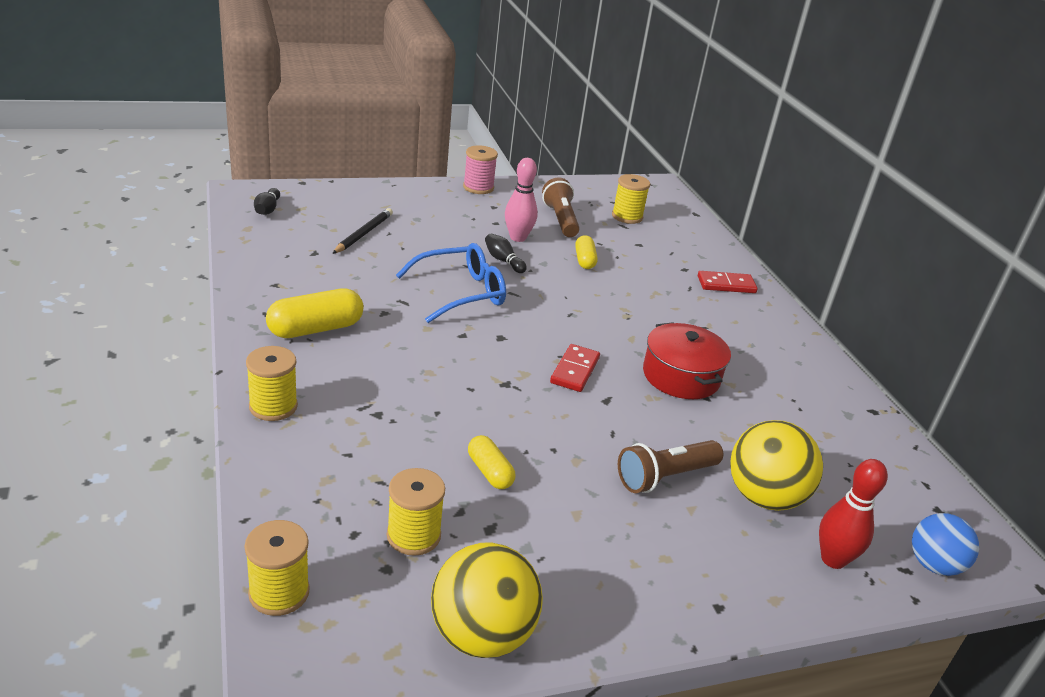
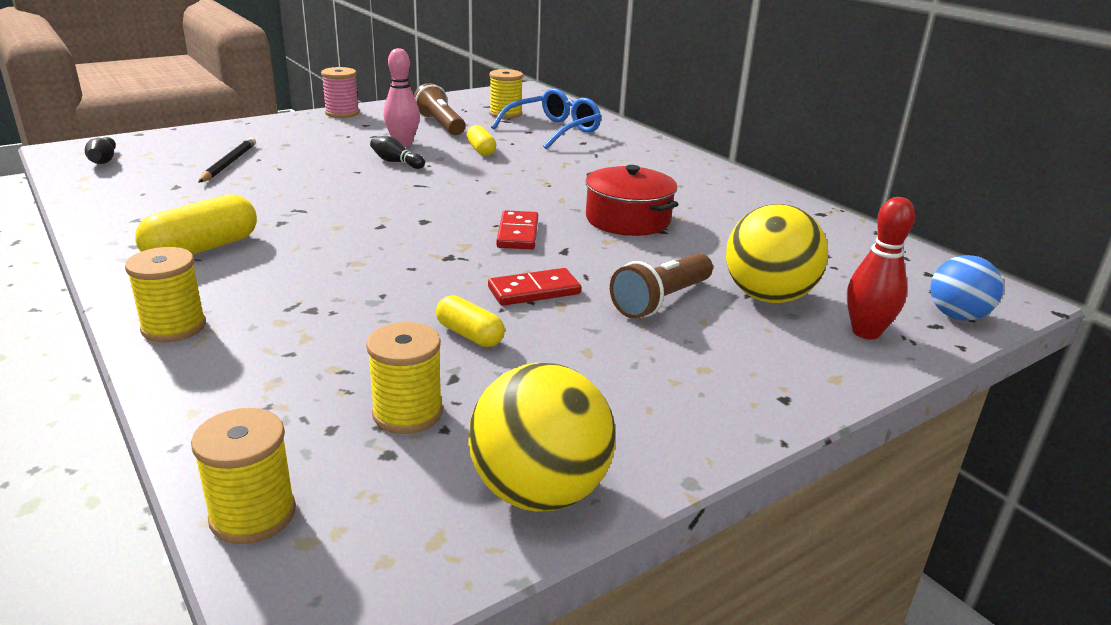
camera: 15 degrees left, 5 degrees down
(461, 293) = (362, 193): blue glasses -> blue glasses (553, 130)
(726, 285) = (629, 147): red domino -> red domino (534, 291)

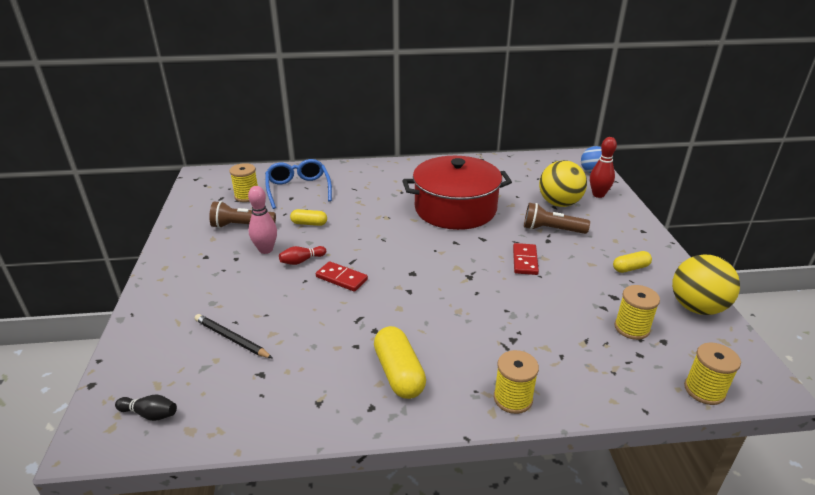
camera: 60 degrees left, 5 degrees up
(342, 113) = (164, 261): pink spool -> none
(396, 162) = (302, 261): black bowling pin -> red bowling pin
(470, 335) = (563, 292): yellow capsule -> yellow capsule (630, 268)
(517, 233) = (452, 246): red domino -> red domino (341, 278)
(627, 219) = (455, 209): red pot -> red pot, size x1.68
(661, 301) = (551, 230): brown flashlight -> brown flashlight turned 120 degrees clockwise

